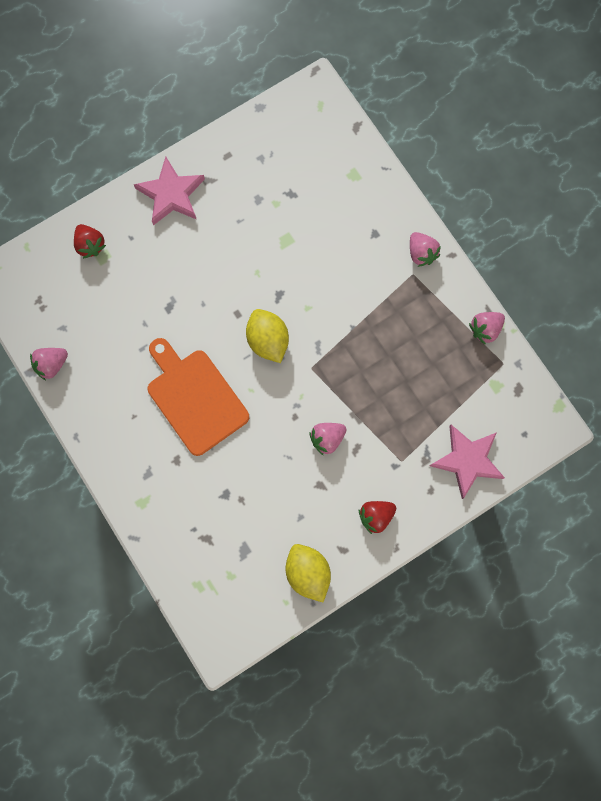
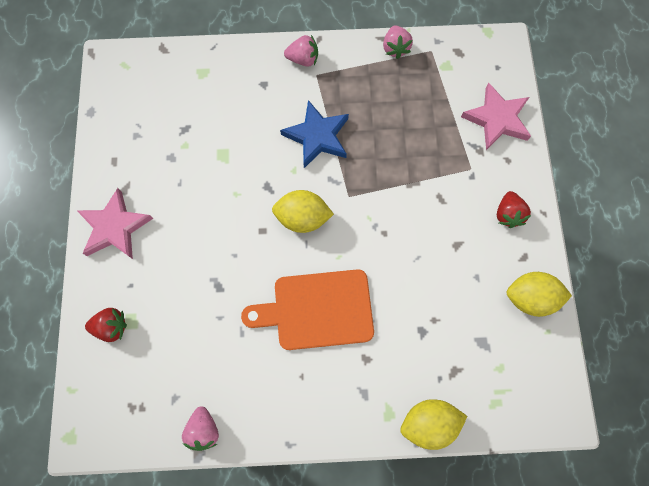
camera: 60 degrees left, 5 degrees down
(152, 538) = (428, 423): none -> yellow lemon
(327, 438) = (419, 217): pink strawberry -> none
(351, 309) = (317, 136): none -> blue star

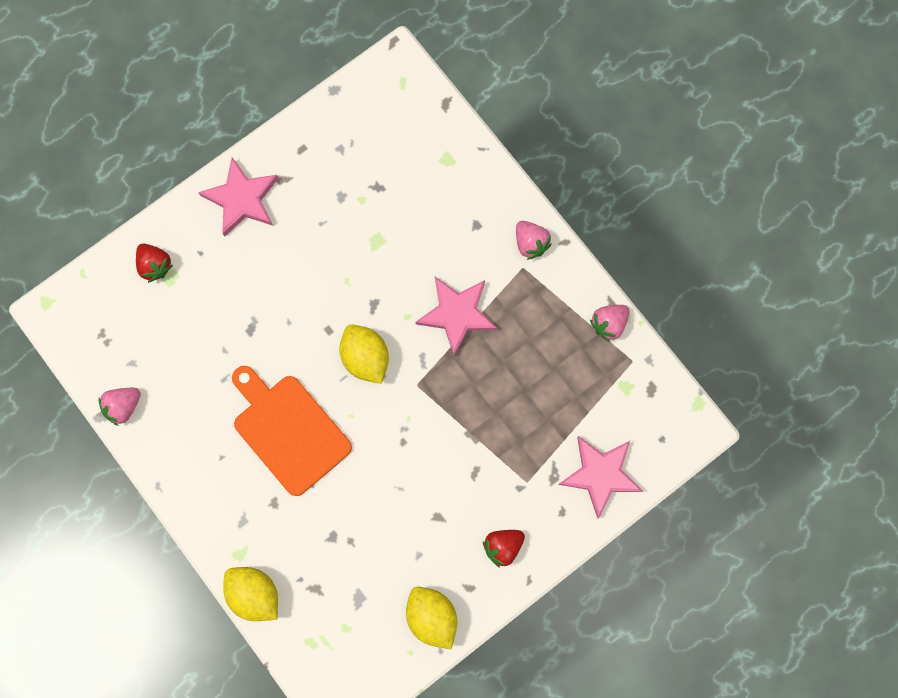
camera: 55 degrees right, 5 degrees up
(317, 136) = (457, 314): blue star -> pink star

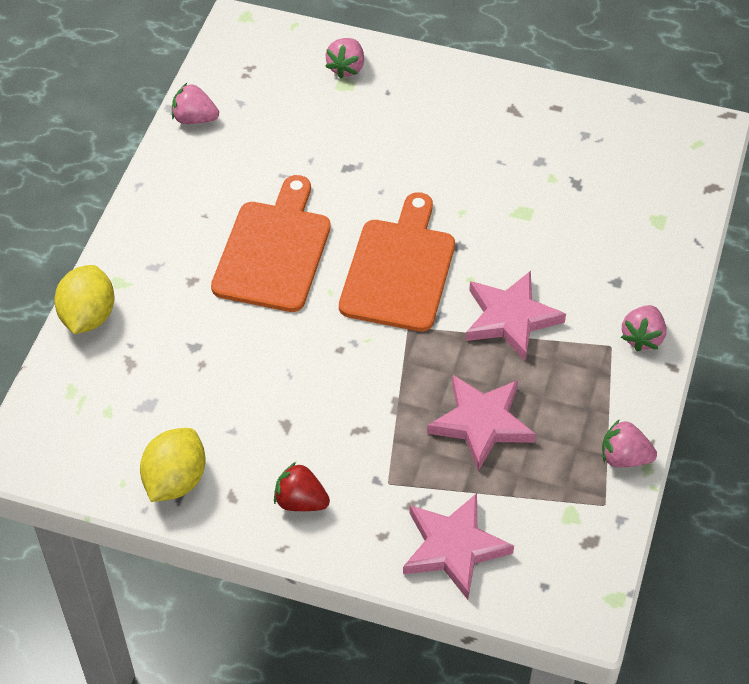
camera: 55 degrees right, 25 degrees down
(155, 265) = (346, 68): red strawberry -> pink strawberry
(242, 199) = (466, 92): pink star -> pink star (482, 423)
(365, 358) = (399, 270): yellow lemon -> orange cutting board

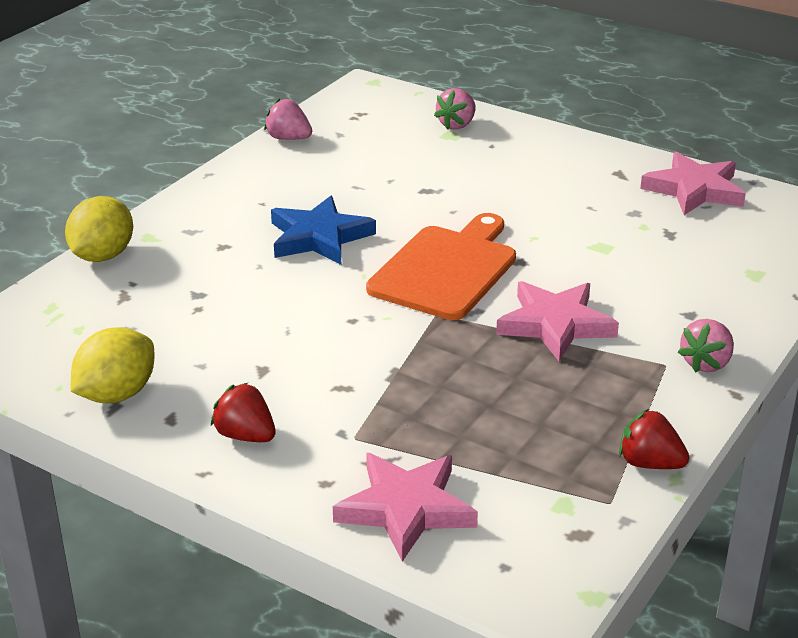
camera: 15 degrees right, 20 degrees down
(273, 251) = (319, 237): orange cutting board -> blue star
(482, 423) = (486, 405): pink star -> pink star (694, 190)
(624, 457) = (649, 463): pink strawberry -> red strawberry

